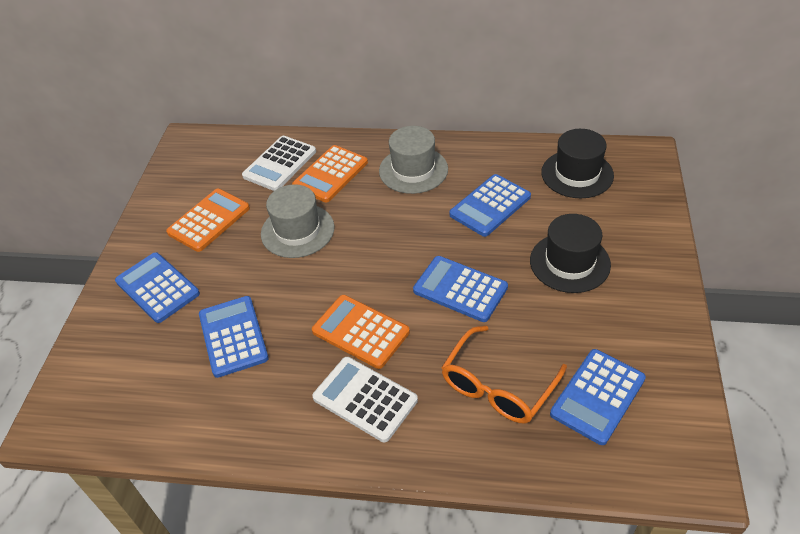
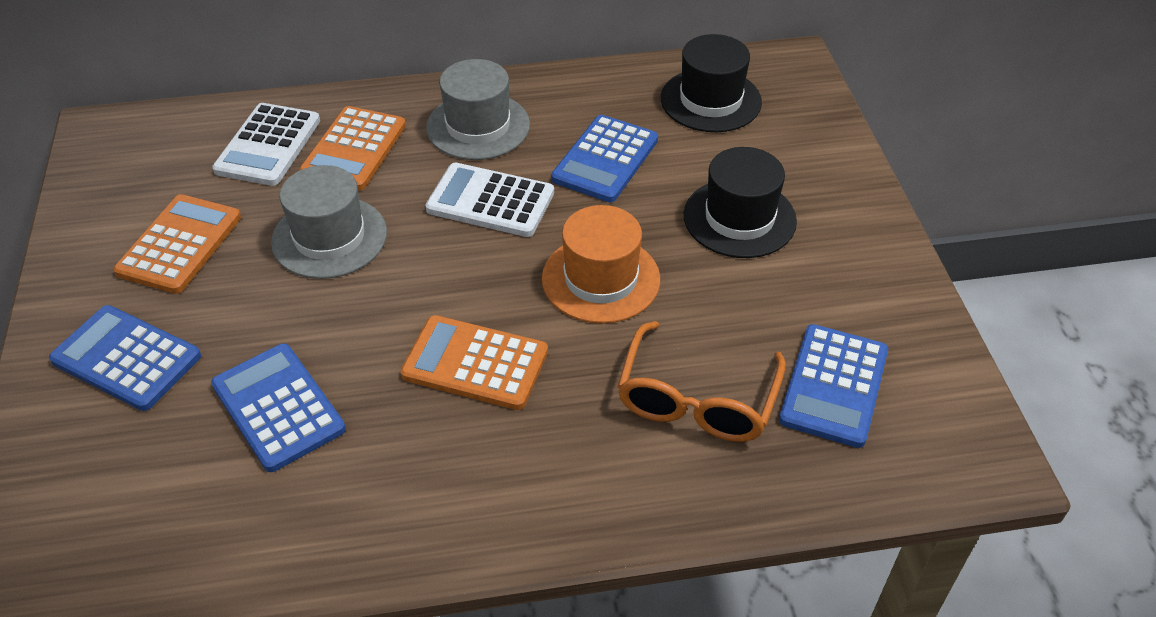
camera: 20 degrees left, 0 degrees up
(365, 399) = (513, 455): white calculator -> white calculator (490, 201)
(460, 289) = (601, 279): blue calculator -> orange hat

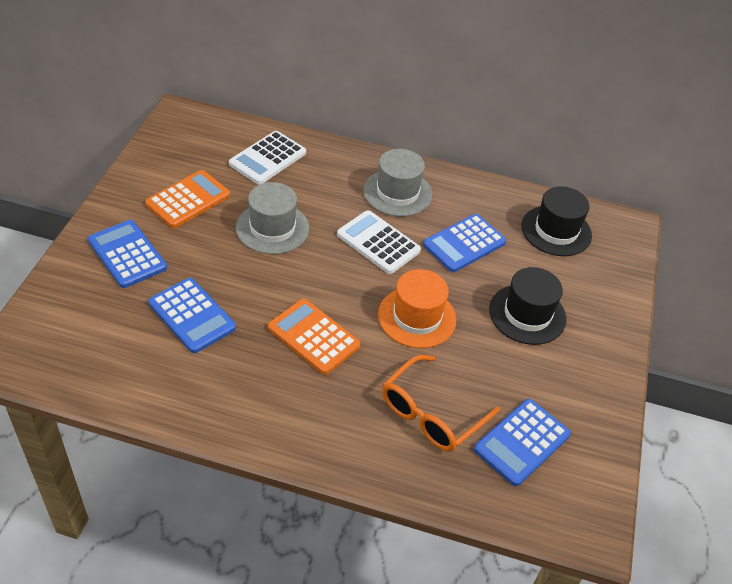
camera: 20 degrees right, 0 degrees up
(278, 407) = (192, 316): blue calculator -> blue calculator turned 150 degrees clockwise
(354, 149) = (315, 179): orange calculator -> none

